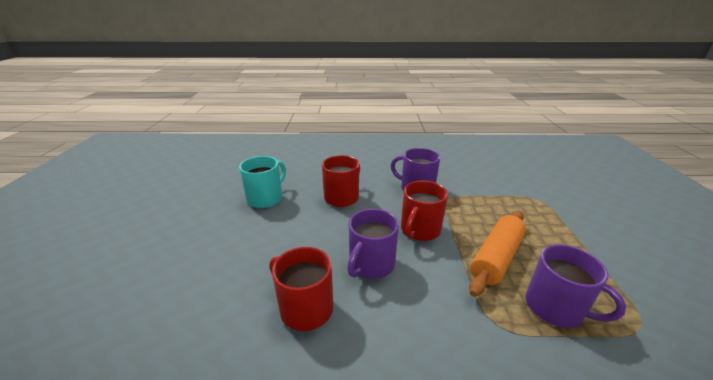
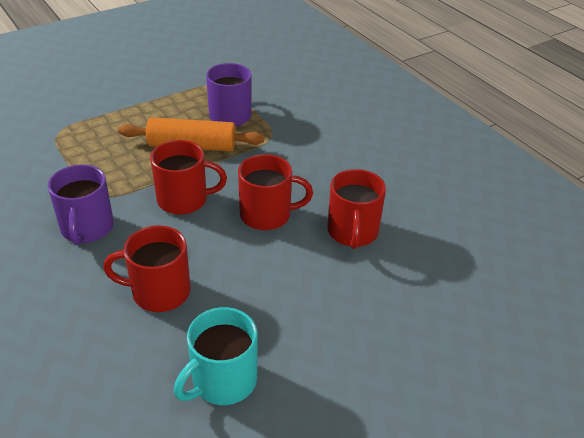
camera: 125 degrees left, 10 degrees up
(266, 198) = (222, 381): turquoise mug -> turquoise mug turned 45 degrees counterclockwise
(371, 264) = (267, 215): purple mug -> red mug

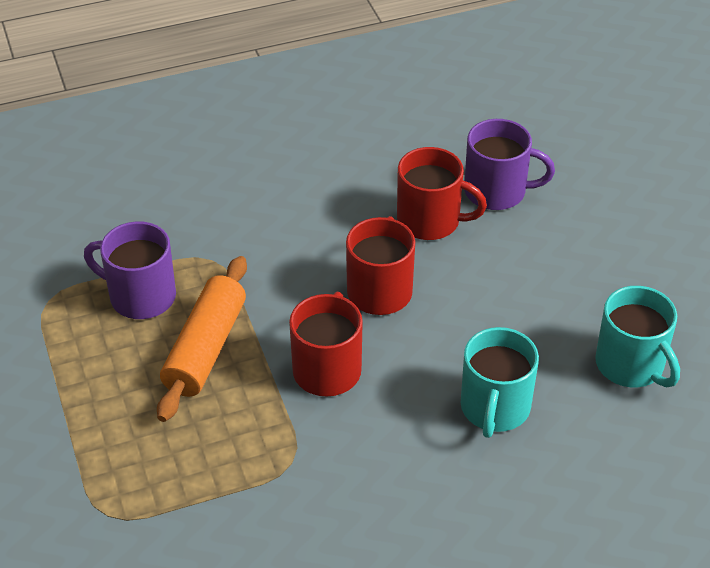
camera: 75 degrees left, 5 degrees up
(87, 228) = (360, 478): purple mug -> purple mug (497, 191)
(159, 292) = (494, 408): red mug -> turquoise mug

